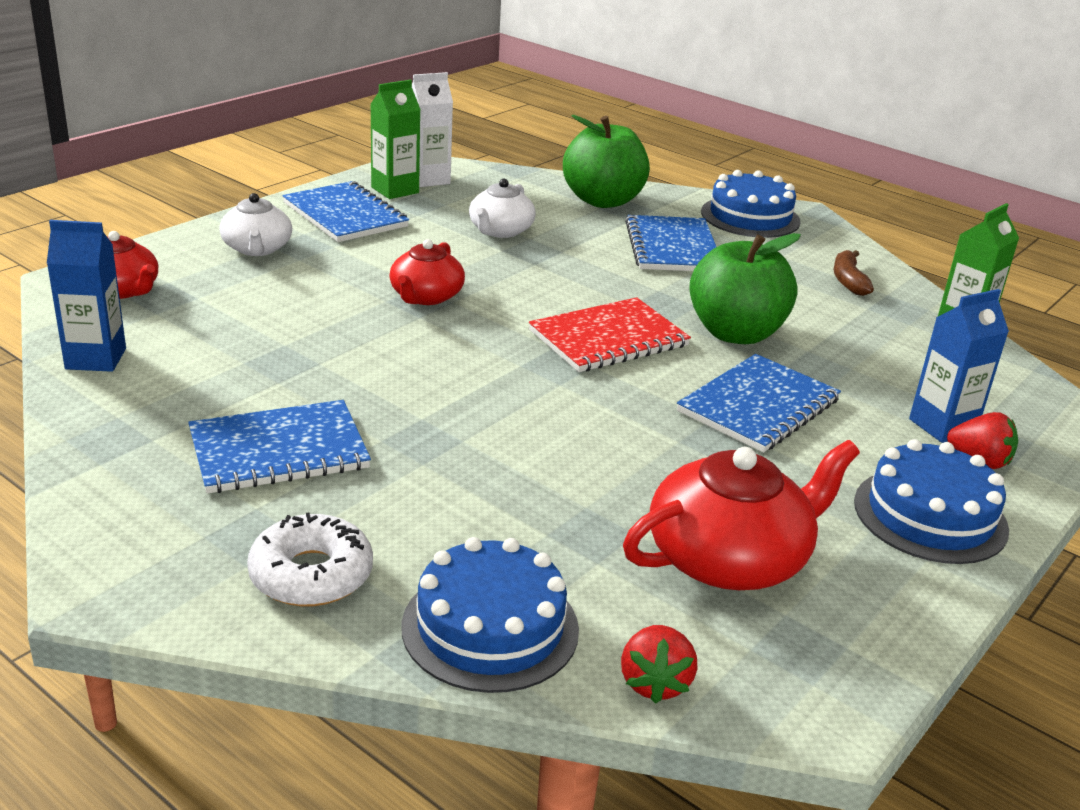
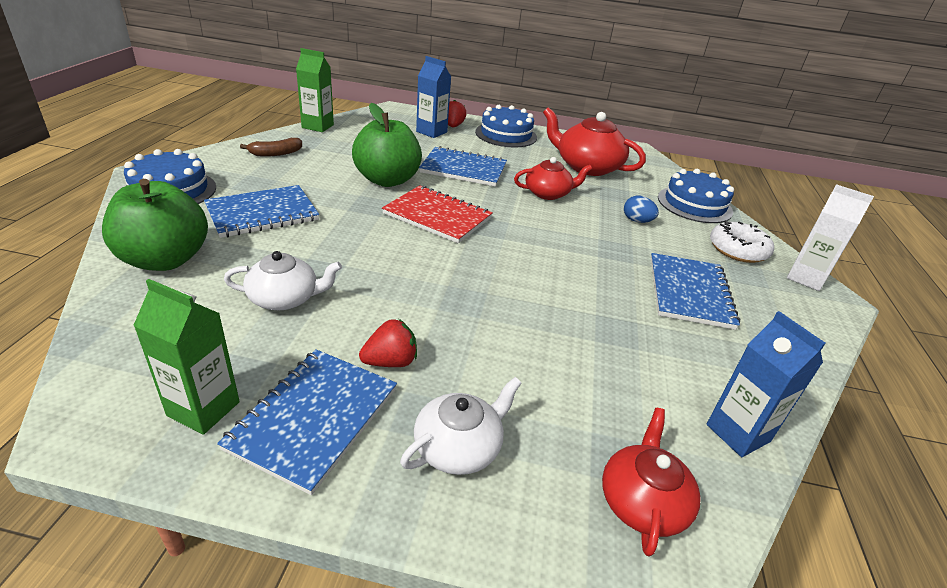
camera: 120 degrees left, 5 degrees up
(278, 450) = (689, 292): blue notebook -> blue notebook turned 60 degrees clockwise
(426, 296) = (453, 299): red teapot -> red teapot (548, 193)
(428, 179) = (147, 394): white carton -> white carton (805, 278)
(483, 507) = (637, 221): none -> blue egg
(654, 683) = (667, 173): red strawberry -> red strawberry (390, 362)

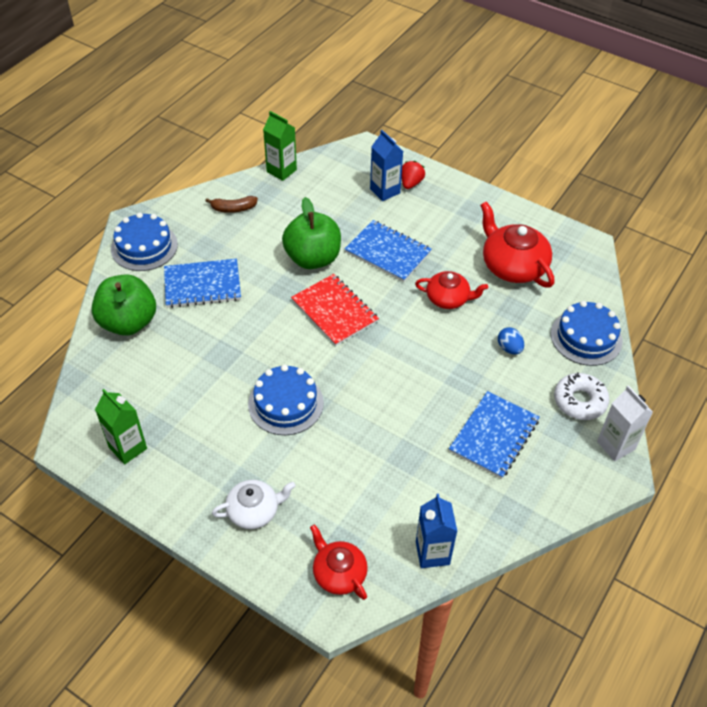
camera: 25 degrees right, 15 degrees up
(285, 298) = (193, 375): white teapot -> none
(314, 418) = (183, 470): blue notebook -> none
(390, 362) = (240, 442): red strawberry -> none
(506, 134) = (459, 203): blue cake -> blue cake (285, 403)
(642, 502) = (339, 573): red teapot -> red teapot turned 75 degrees counterclockwise

